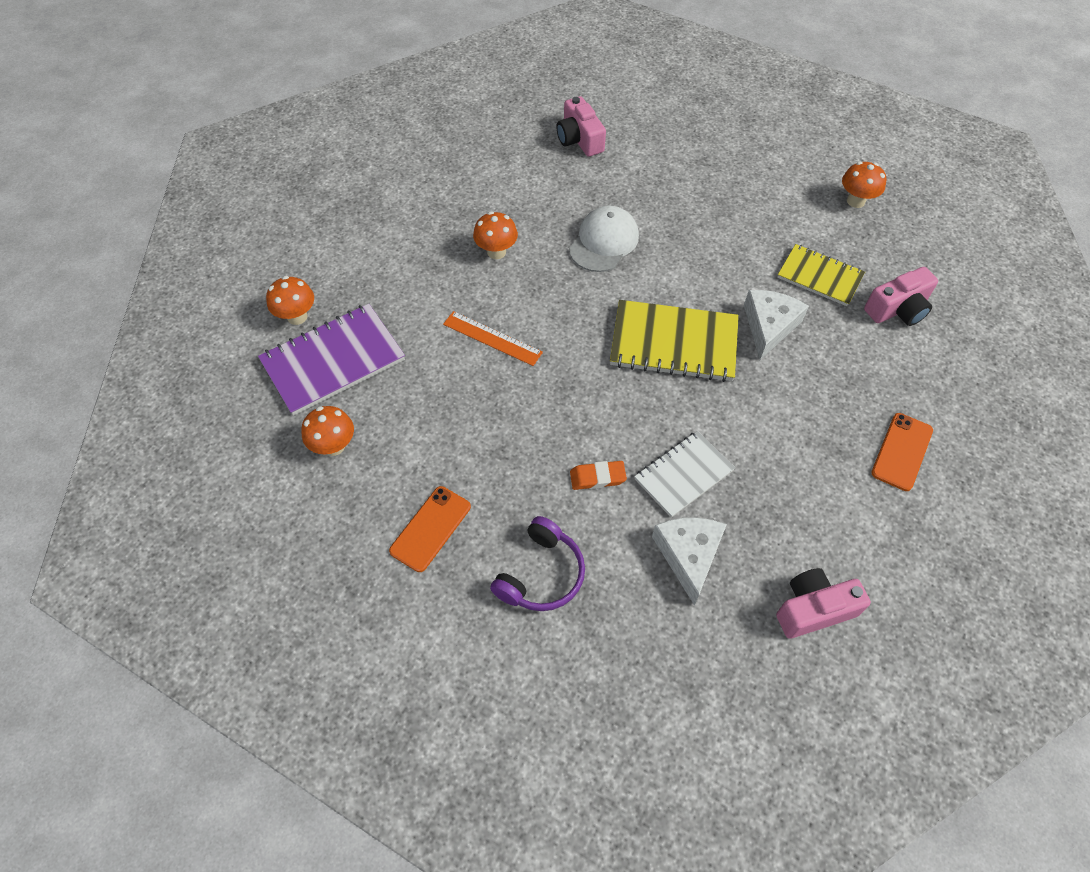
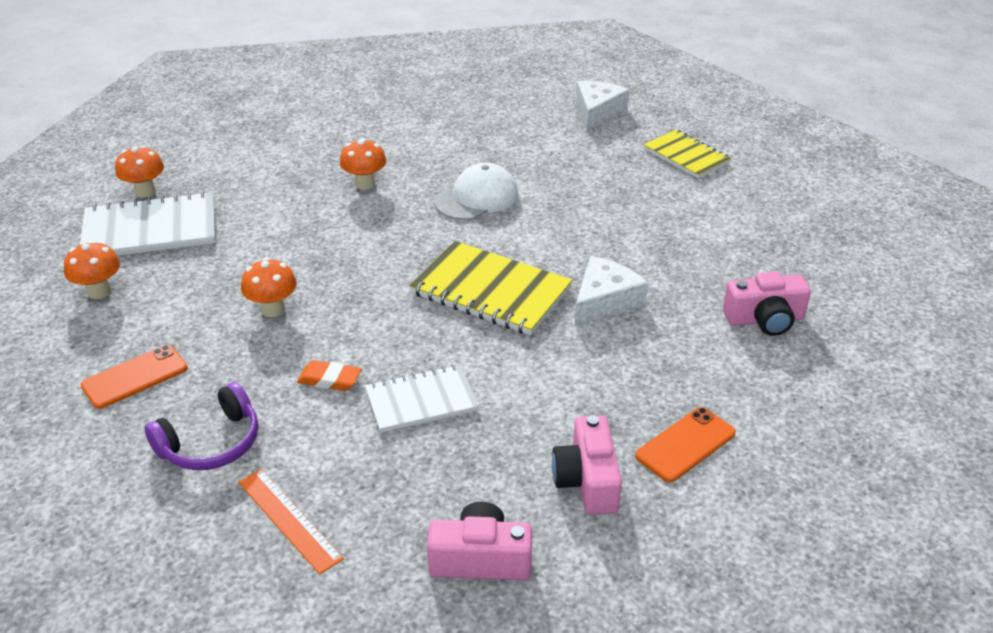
camera: 20 degrees right, 20 degrees down
(333, 361) = (150, 229): purple notebook -> white notebook
(492, 338) = (310, 246): orange ruler -> orange ruler (288, 520)
(579, 139) = (510, 118): pink camera -> pink camera (587, 480)
(688, 555) = (375, 470): white cheese -> white cheese (597, 112)
(820, 276) = (691, 273): yellow notebook -> yellow notebook (686, 156)
(855, 201) = (775, 220): orange mushroom -> orange mushroom (273, 309)

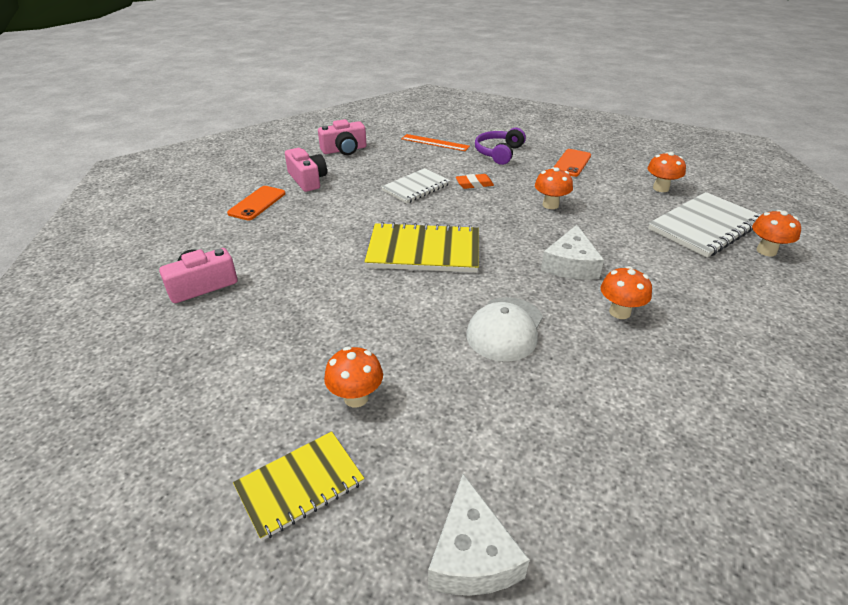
camera: 155 degrees right, 0 degrees up
(604, 301) = (335, 266): white cheese -> white cheese (570, 265)
(631, 187) = (356, 397): none -> orange mushroom
(686, 156) = (300, 485): yellow notebook -> yellow notebook turned 60 degrees counterclockwise

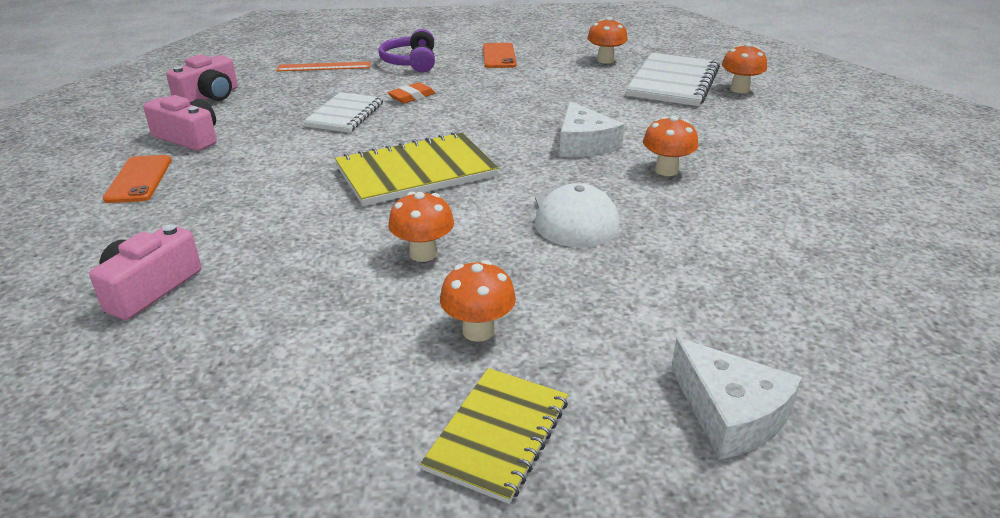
camera: 30 degrees left, 5 degrees down
(550, 205) = (513, 97): orange mushroom -> orange mushroom (423, 253)

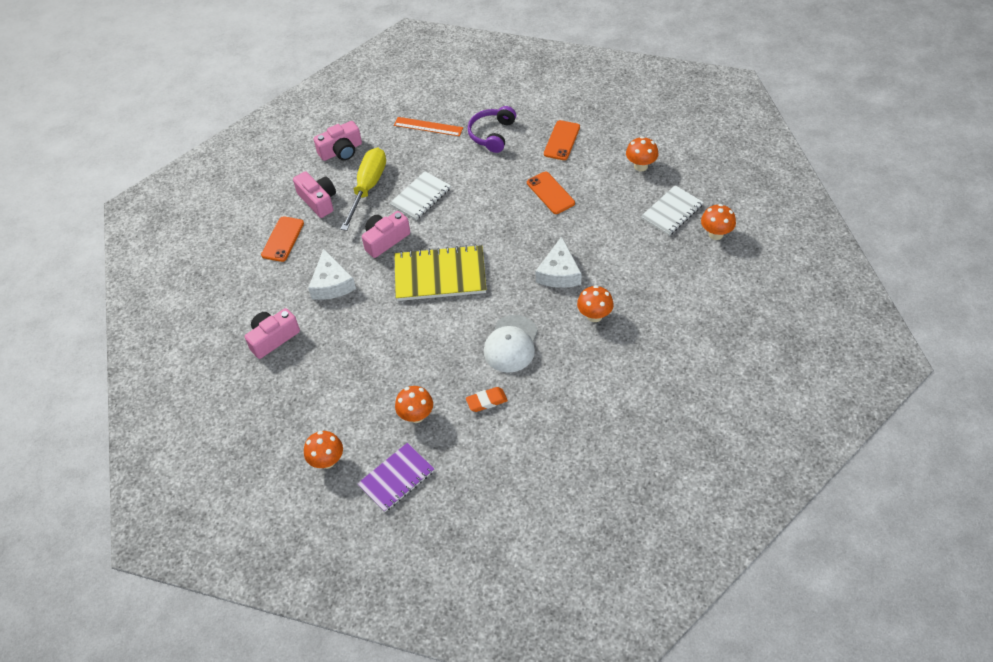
camera: 25 degrees right, 20 degrees up
(262, 118) = (368, 187): none -> yellow screwdriver
(312, 155) = (385, 240): none -> pink camera
(412, 97) = (473, 184): orange eraser -> orange eraser (486, 401)
(423, 253) = (414, 351): orange mushroom -> orange mushroom (327, 461)
(498, 435) = (396, 478): yellow notebook -> purple notebook
(517, 89) = (550, 193): none -> orange phone
(673, 82) = (672, 212): white notebook -> white notebook, size x0.64
(730, 413) = (502, 501): white cheese -> white cheese (331, 284)

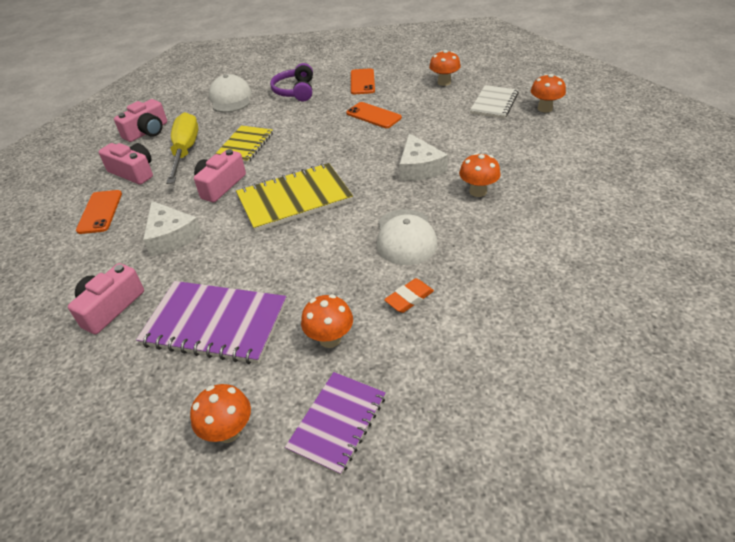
camera: 20 degrees left, 10 degrees down
(342, 377) = (215, 324): none -> purple notebook
(421, 197) = (245, 146): white notebook -> yellow notebook
(428, 126) = (230, 98): orange ruler -> white cap

